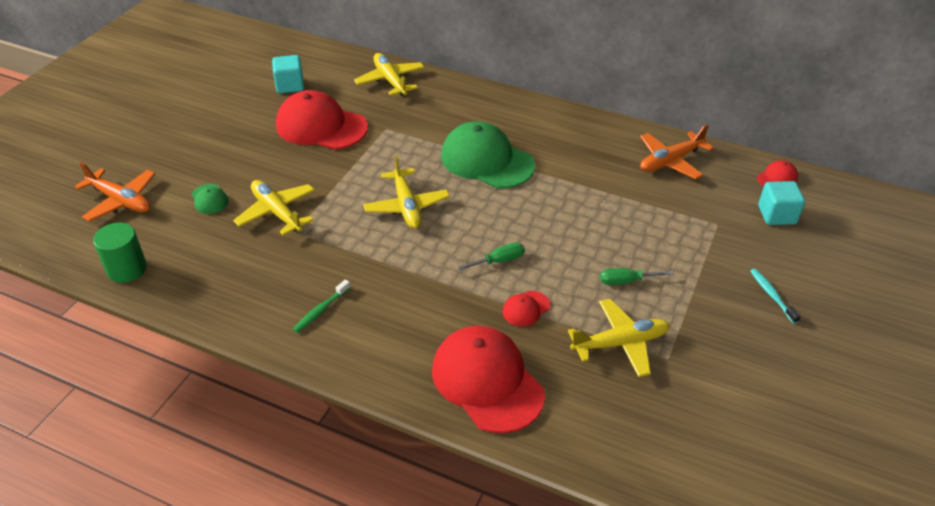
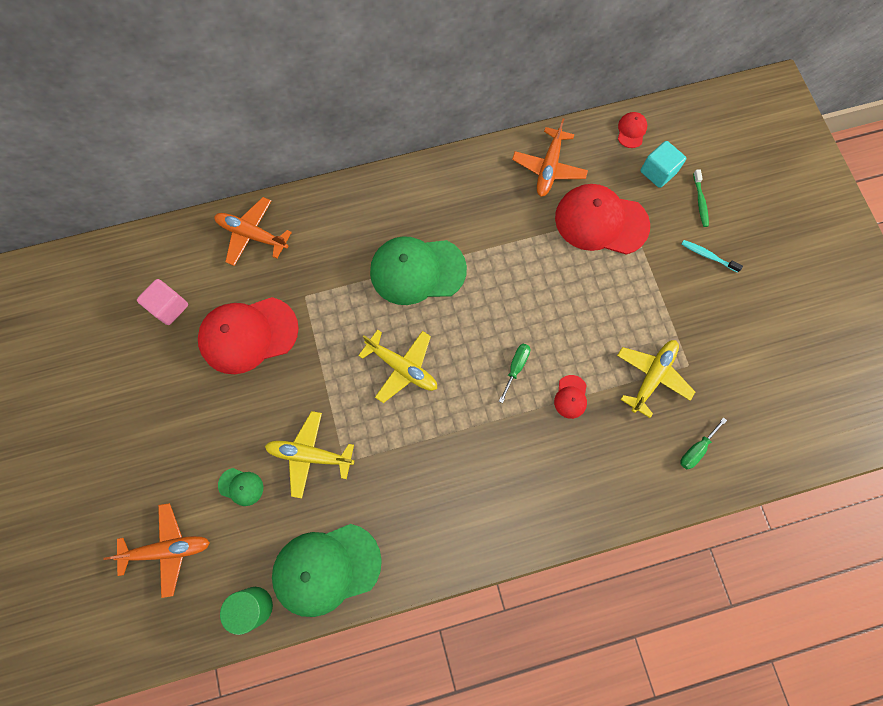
camera: 40 degrees left, 30 degrees up
(201, 283) = (326, 568): none -> green cap
(290, 85) = (169, 307): turquoise cube -> pink cube
(320, 310) = (438, 517): green toothbrush -> green toothbrush (700, 201)
(390, 80) = (252, 235): yellow plane -> orange plane
(487, 381) = (600, 479): red cap -> red cap (601, 221)
(626, 281) = (612, 317): green screwdriver -> green screwdriver (696, 449)

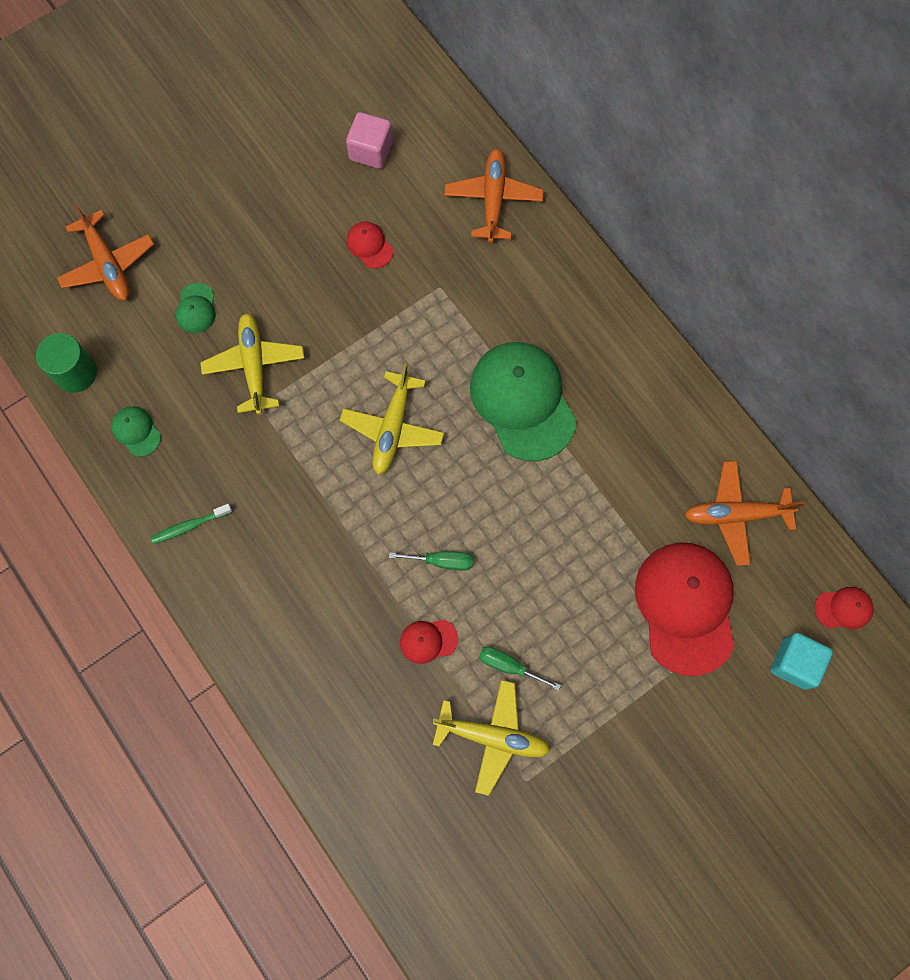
camera: 70 degrees right, 0 degrees up
(248, 335) = (369, 245): red cap -> red cap, size x0.43
(326, 568) = (136, 431): green cap -> green cap, size x0.43
(696, 449) = (416, 821): green screwdriver -> green screwdriver (509, 666)
(700, 201) = (774, 735): green toothbrush -> green toothbrush (190, 526)
(708, 256) = (695, 767): turquoise toothbrush -> none

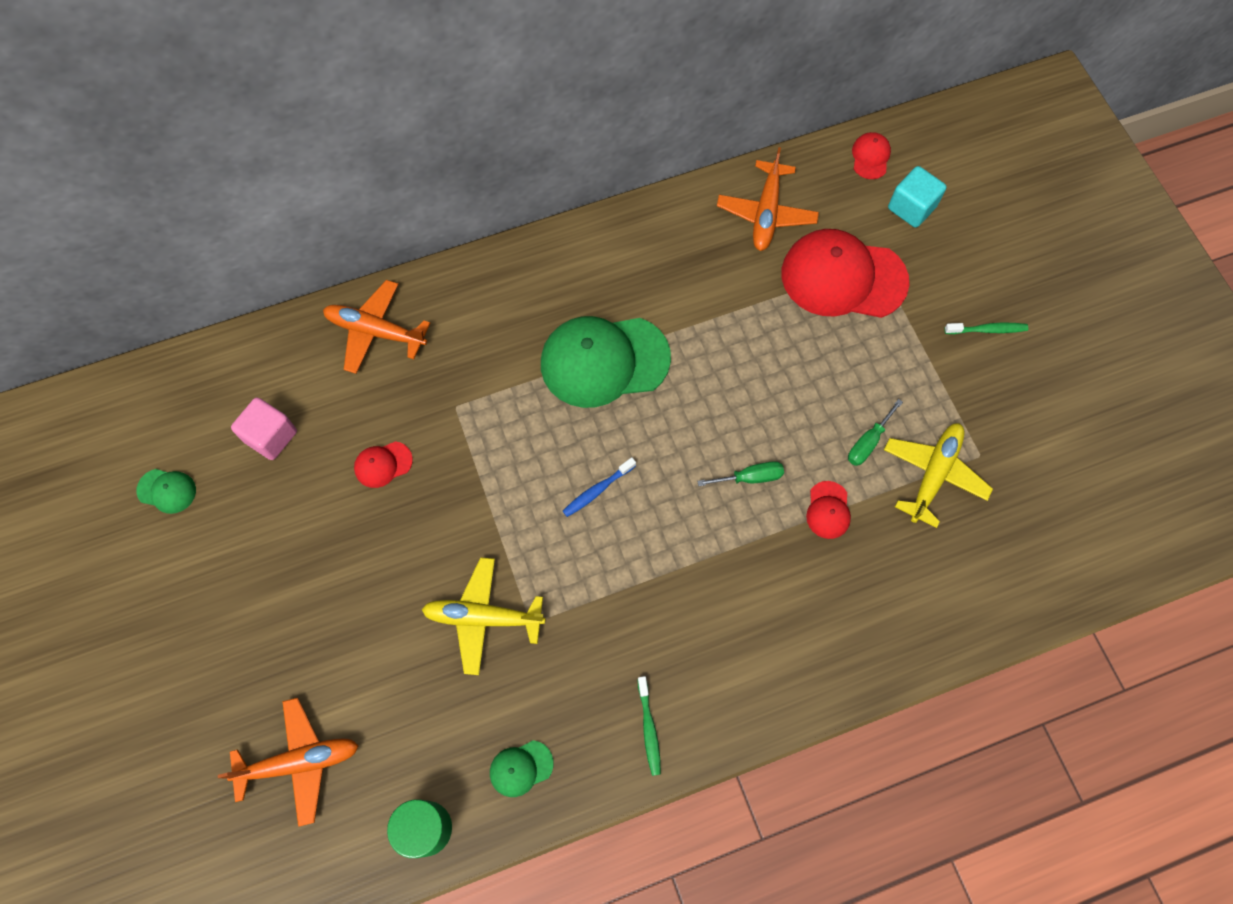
camera: 75 degrees left, 5 degrees down
(196, 308) = (392, 668): green cap -> green cap (167, 490)
(393, 428) = (597, 490): yellow plane -> blue toothbrush
(442, 561) = (750, 477): green screwdriver -> green screwdriver turned 60 degrees clockwise
(672, 768) = (987, 330): none -> green toothbrush

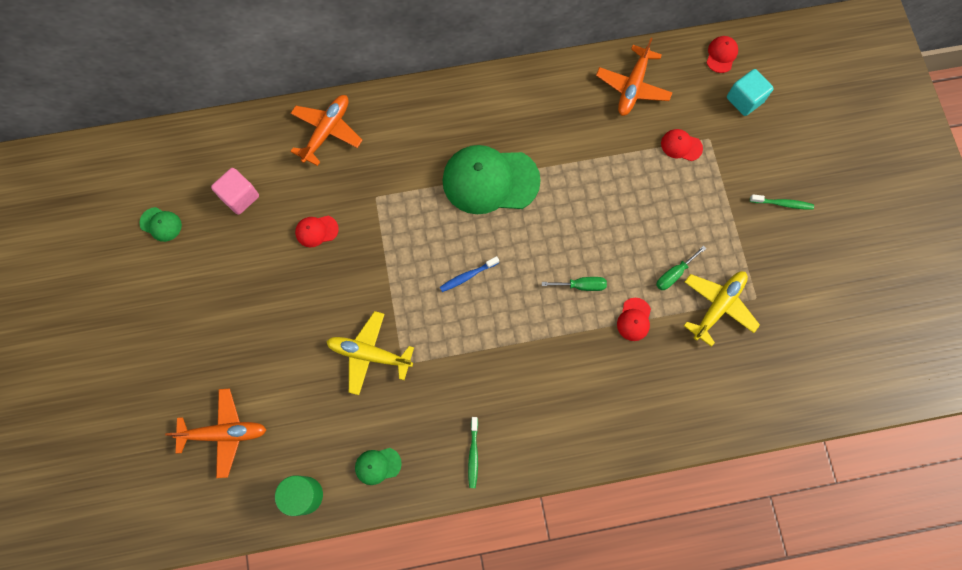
camera: 10 degrees right, 5 degrees up
(375, 331) = (327, 131): orange plane -> orange plane turned 90 degrees clockwise
(843, 277) = (681, 146): red cap -> red cap, size x0.43

